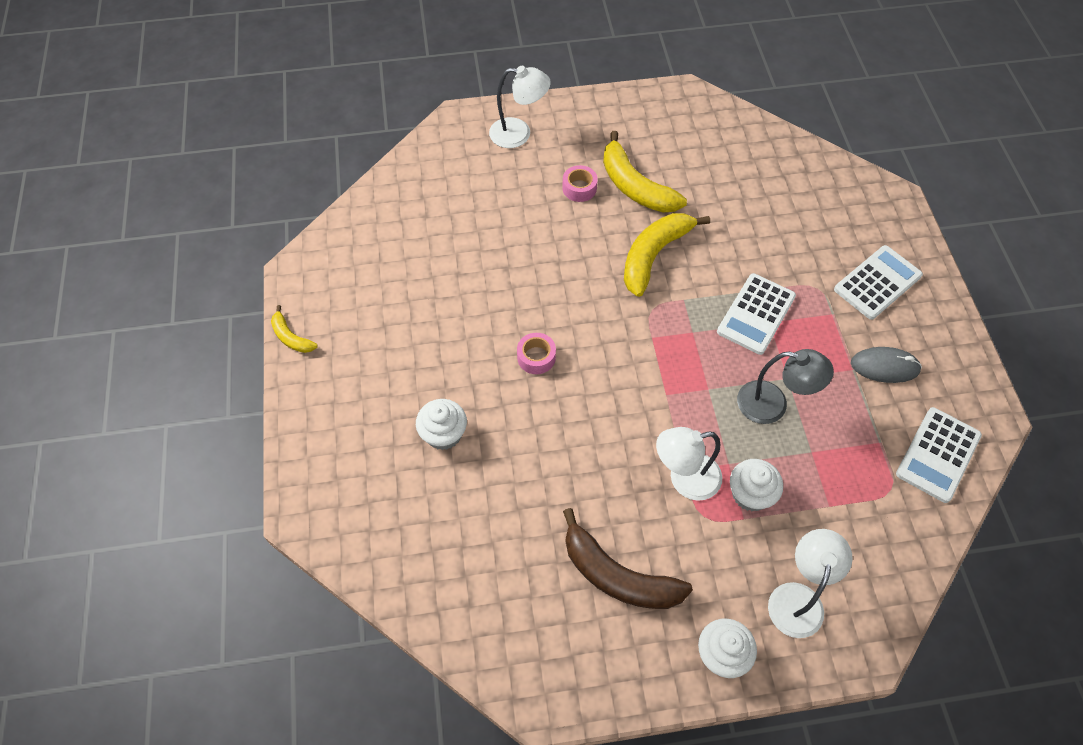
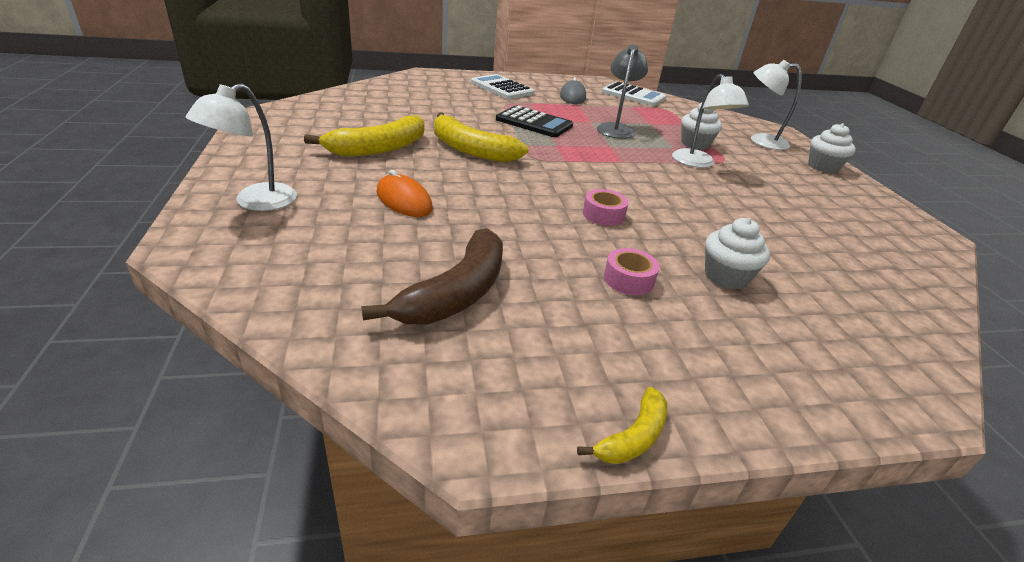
camera: 95 degrees left, 25 degrees down
(519, 134) = (255, 202): white lamp -> white lamp turned 150 degrees counterclockwise
(537, 215) = (404, 200): none -> orange mouse
(579, 188) = (370, 174): pink tape -> pink tape (628, 279)
(617, 575) = (800, 196): brown banana -> brown banana (456, 293)
(756, 314) = (534, 123): white calculator -> black calculator

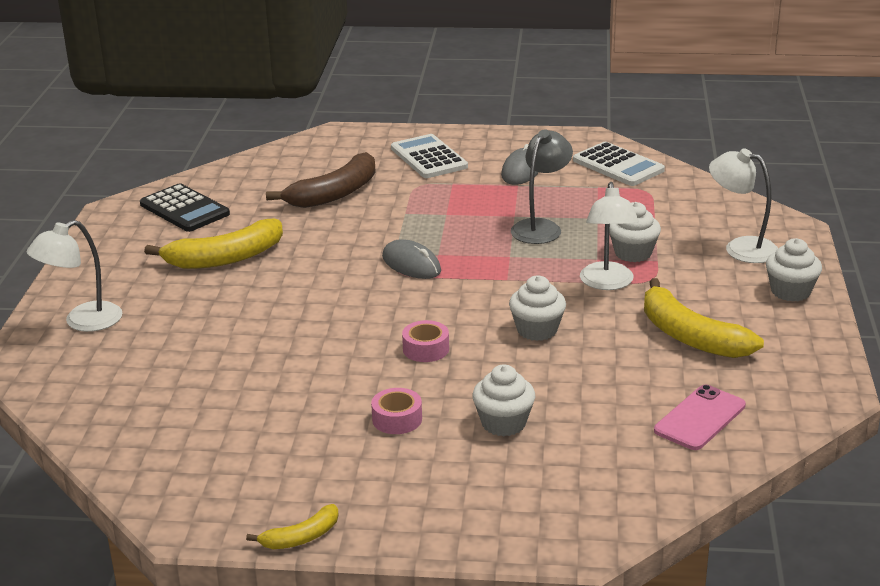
camera: 20 degrees right, 5 degrees down
(404, 200) = (222, 325): orange mouse -> none
(456, 293) = (225, 420): brown banana -> brown banana (334, 194)
(470, 150) = (328, 260): yellow banana -> yellow banana (690, 336)
(534, 123) = (433, 219): black calculator -> black calculator (184, 209)
(540, 152) = (411, 264): none -> grey mouse
(679, 197) = (537, 330): none -> white cupcake
(873, 261) = (700, 418): none -> pink phone

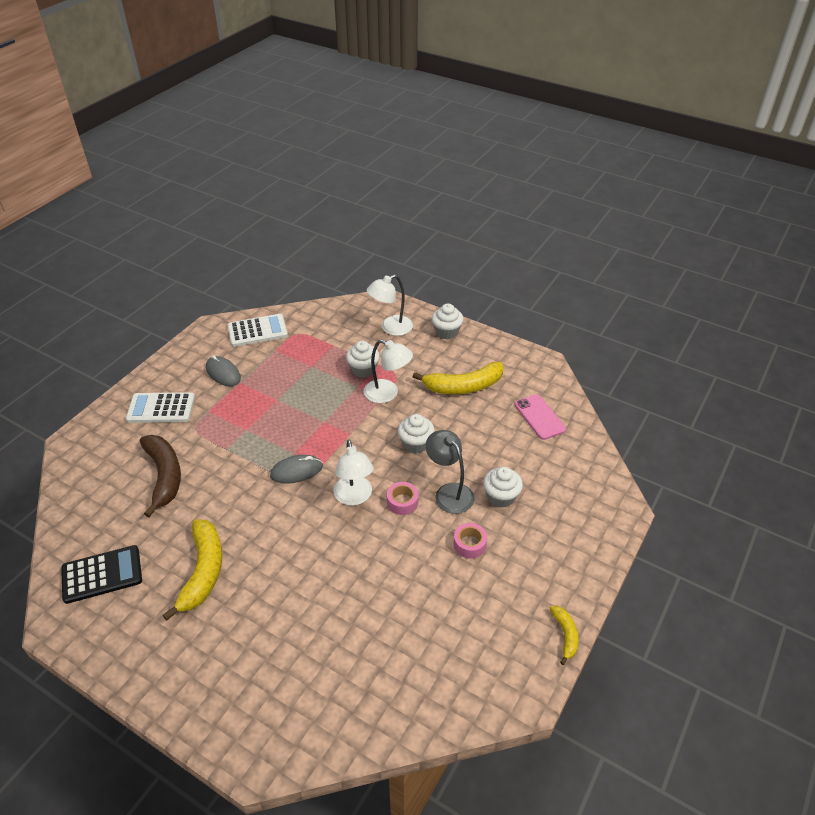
camera: 65 degrees left, 15 degrees up
(83, 322) = (225, 695): white lamp -> white lamp (354, 497)
(541, 227) = (301, 394): grey lamp -> grey lamp (449, 492)

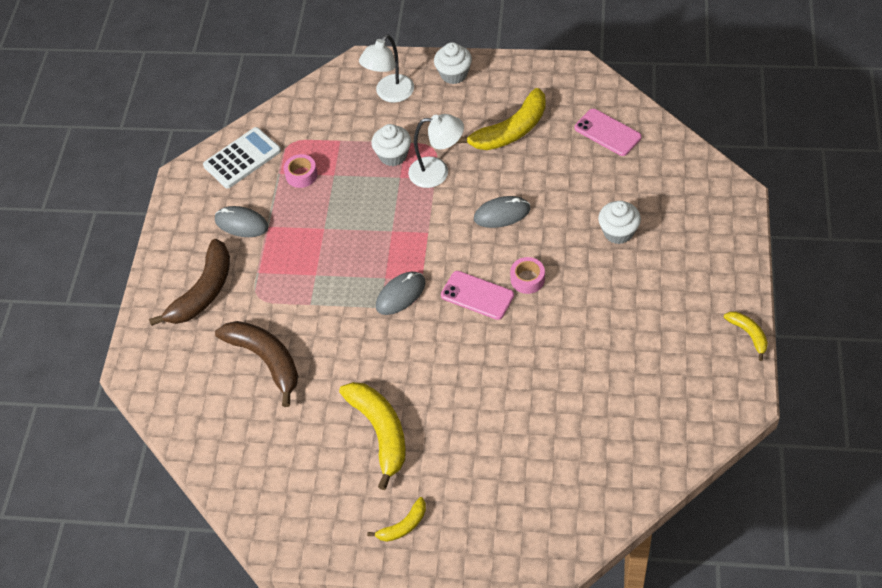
camera: 20 degrees left, 10 degrees up
(102, 574) = (281, 481): black calculator -> none
(161, 408) = (203, 292): white calculator -> brown banana
(162, 660) = (403, 526): none -> yellow banana
(354, 497) = (477, 295): white lamp -> pink phone
(416, 444) = (502, 214): white cupcake -> grey mouse
(449, 492) = (566, 250): grey lamp -> none
(469, 544) = (617, 291): pink tape -> pink tape (301, 175)

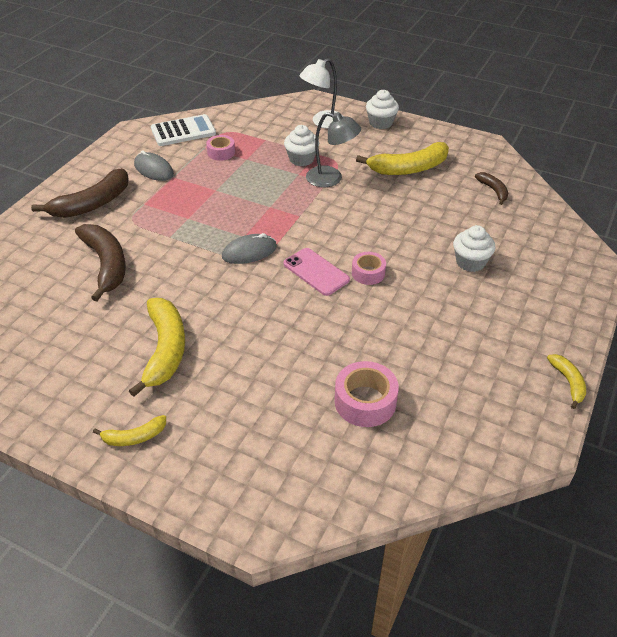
camera: 15 degrees right, 10 degrees down
(437, 172) = (331, 179): white lamp -> grey lamp
(502, 214) = (370, 220): grey mouse -> none
(585, 417) = (365, 401): none -> pink tape
(607, 132) = (493, 190): pink phone -> brown banana

